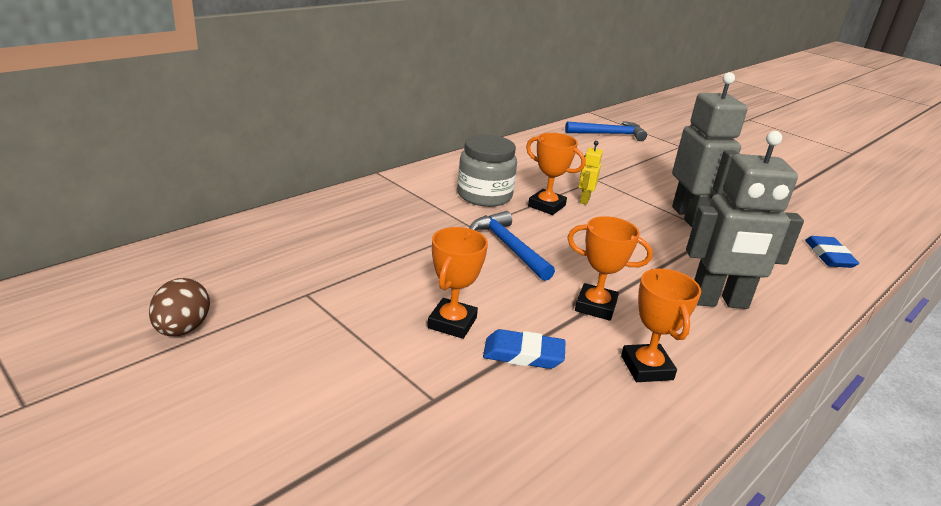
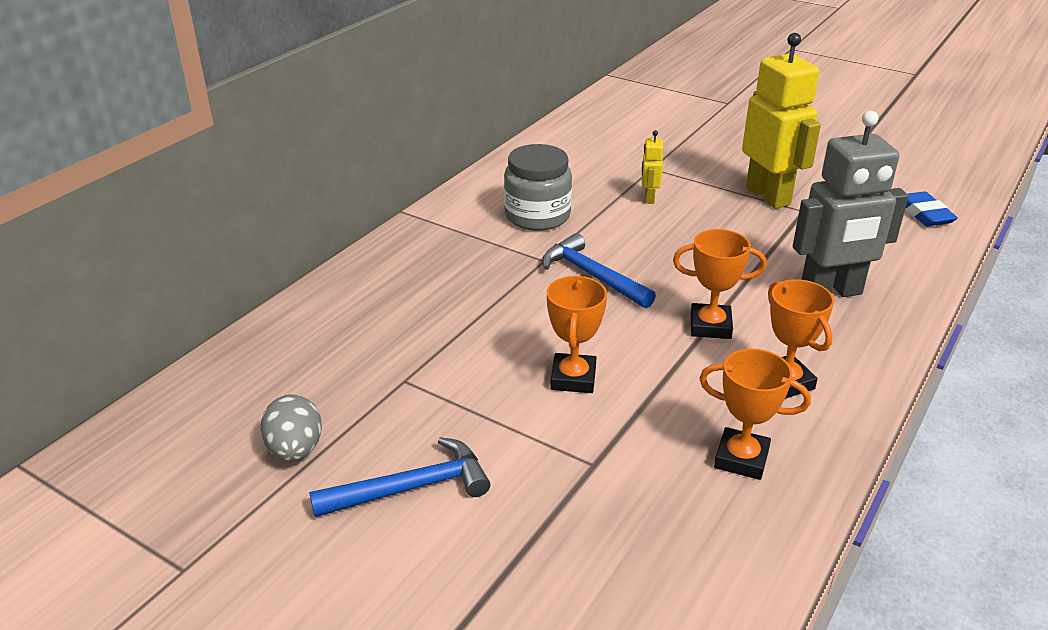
camera: 10 degrees left, 5 degrees up
(182, 329) = (295, 450): brown egg -> grey egg
(523, 354) = (660, 396): blue eraser -> none
(546, 206) = (611, 215): orange trophy -> orange trophy (741, 458)
(608, 134) = (642, 102): blue hammer -> blue hammer (411, 488)
(689, 217) = (768, 196): grey robot -> yellow robot

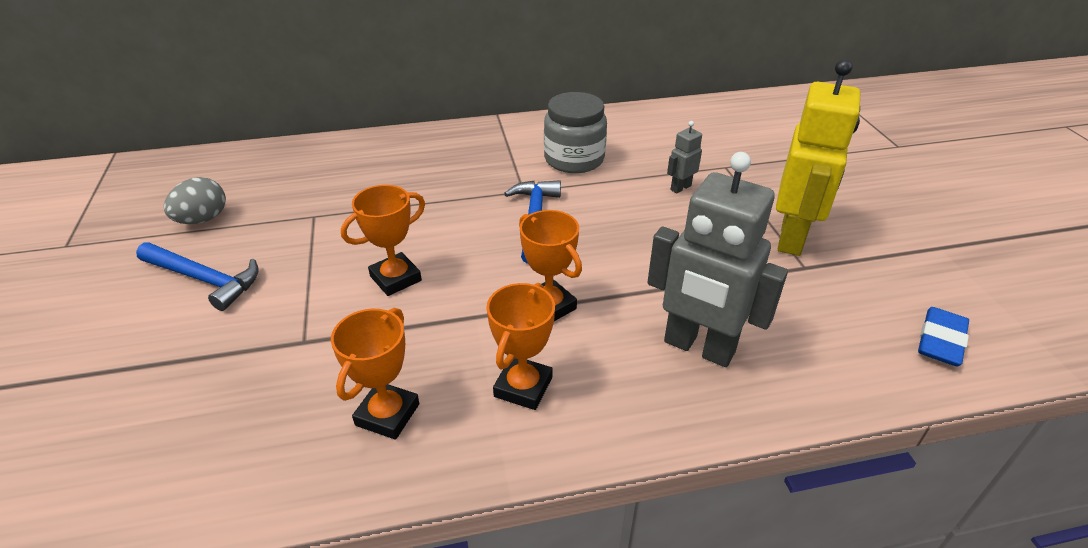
camera: 45 degrees right, 5 degrees up
(649, 198) = (680, 188): yellow robot -> grey robot
(741, 458) = (387, 414): orange trophy -> orange trophy turned 45 degrees clockwise

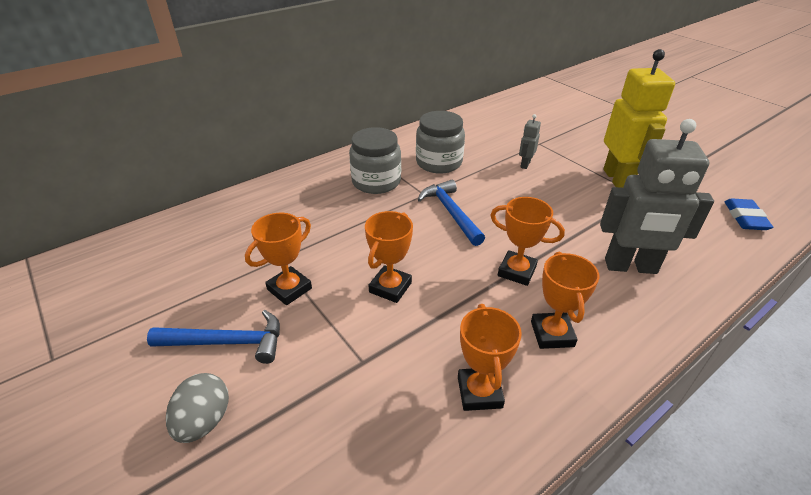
camera: 25 degrees left, 0 degrees up
(203, 219) = (177, 292): grey egg -> grey egg (204, 421)
(299, 248) = (289, 289): none -> orange trophy
(483, 163) = (376, 181): none -> grey jar

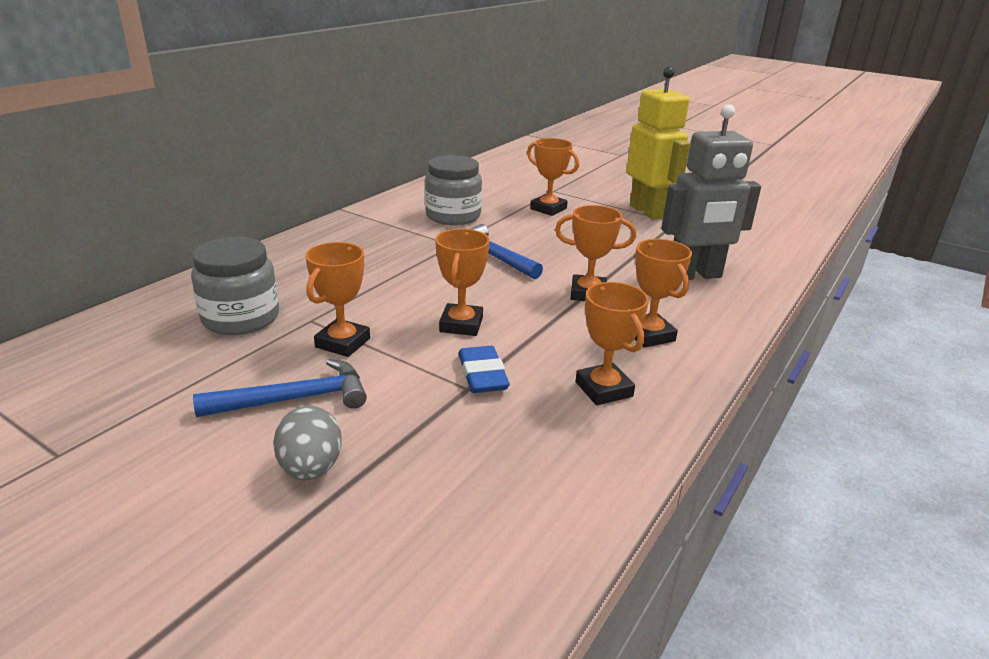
camera: 20 degrees left, 10 degrees down
(376, 181) = (390, 239): grey jar -> grey jar (241, 318)
(525, 164) = (548, 209): grey robot -> orange trophy
(745, 218) = (776, 228): blue eraser -> blue eraser (482, 375)

